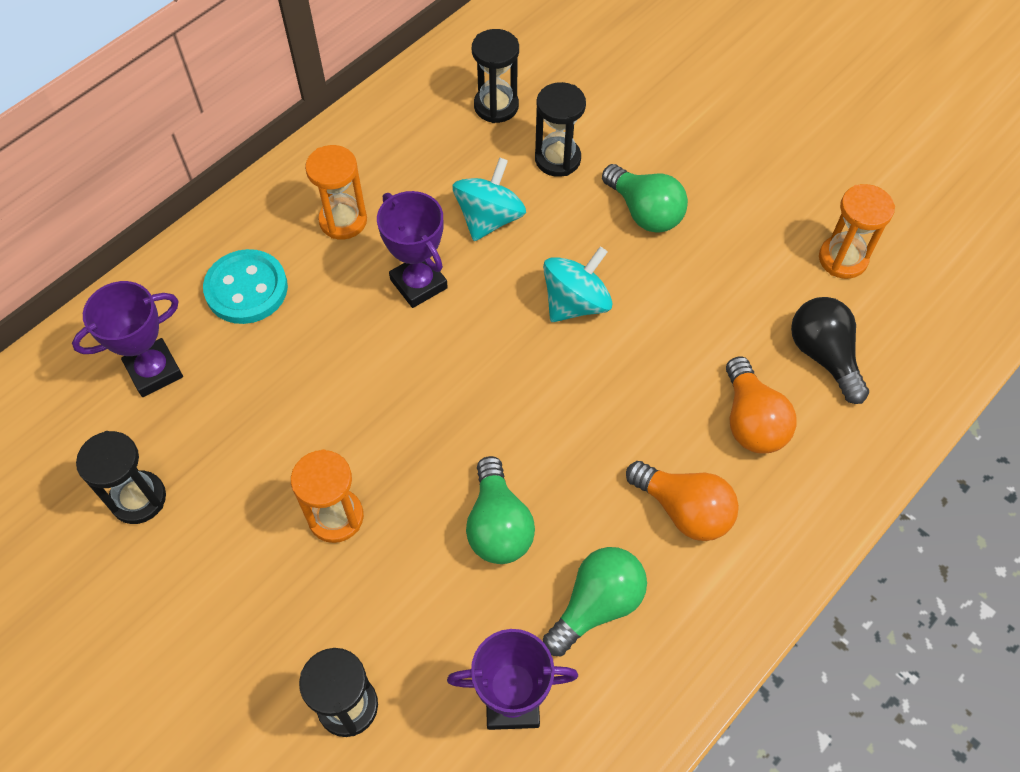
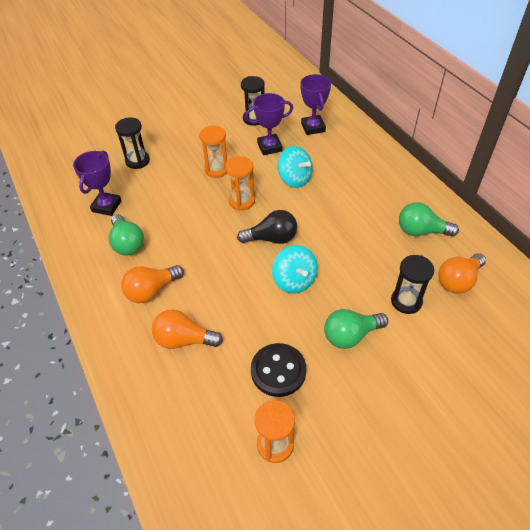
camera: 110 degrees right, 10 degrees down
(246, 289) = (348, 158): turquoise button -> none
(343, 220) = (381, 197): orange hourglass -> orange hourglass (242, 201)
(418, 284) = (330, 218): purple trophy -> purple trophy (269, 147)
(489, 218) = (366, 257): turquoise spinning top -> turquoise spinning top (294, 179)
(496, 106) = (458, 281): black hourglass -> orange light bulb
(498, 525) = (184, 219): green light bulb -> green light bulb (421, 231)
(741, 282) = (278, 371): none -> black button
(823, 356) = (207, 397): black light bulb -> black light bulb (272, 238)

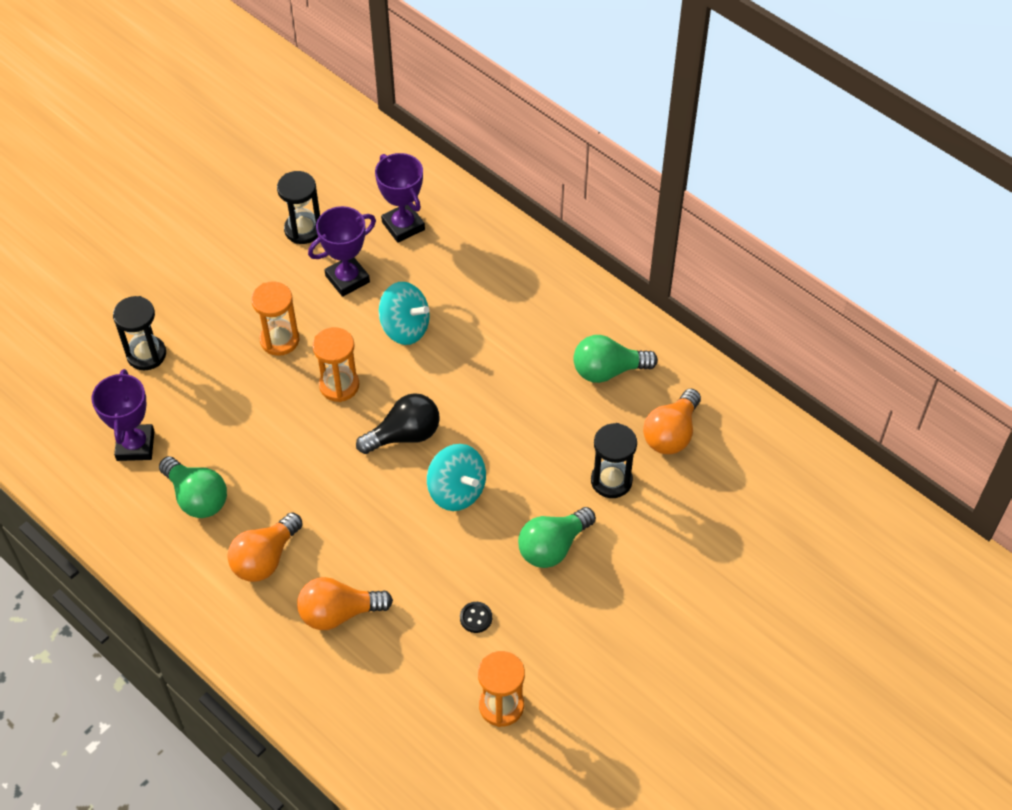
camera: 20 degrees left, 5 degrees up
(278, 371) = (476, 618): black button -> black button, size x0.45

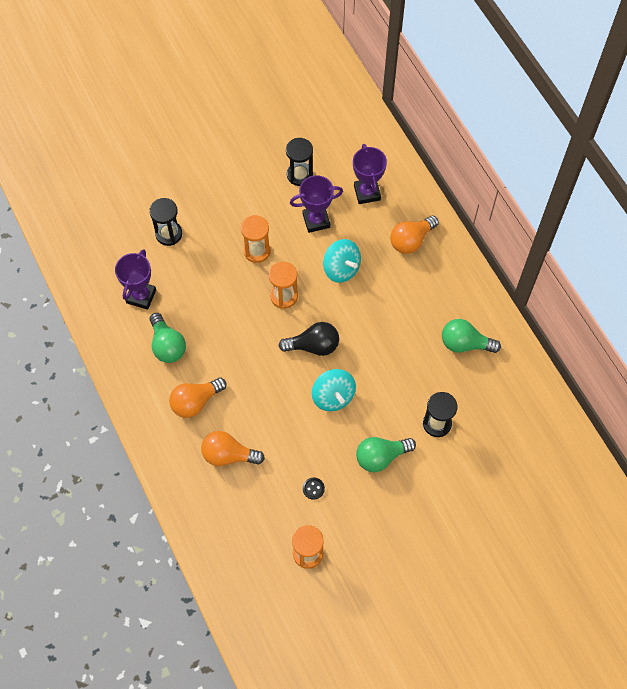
camera: 20 degrees right, 10 degrees up
(671, 433) = (490, 403): orange light bulb -> orange light bulb (411, 240)

